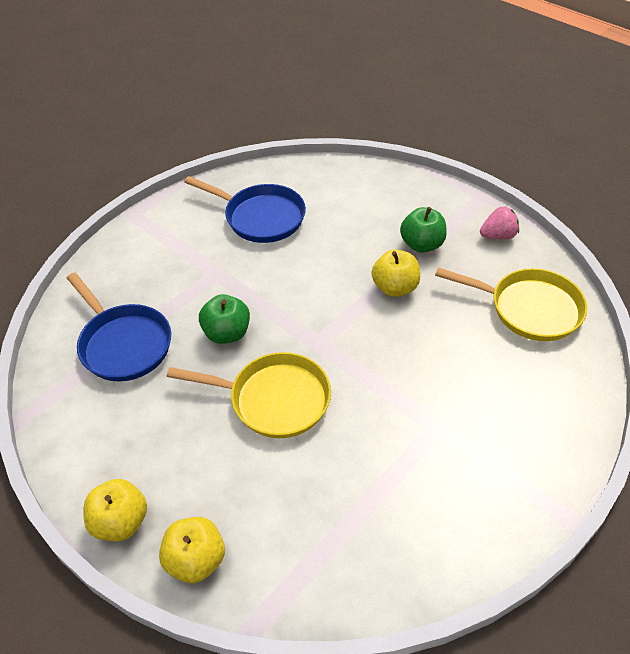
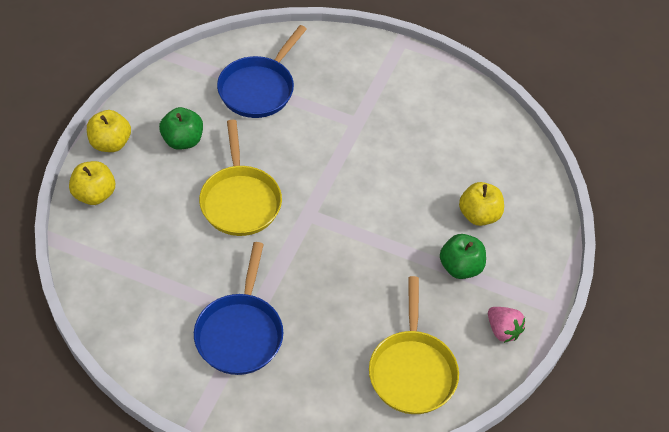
camera: 65 degrees right, 5 degrees up
(227, 333) = (294, 150): green apple -> green apple (182, 140)
(260, 217) = (439, 132): blue pan -> blue pan (240, 332)
(395, 287) = (394, 257): yellow apple -> yellow apple (479, 215)

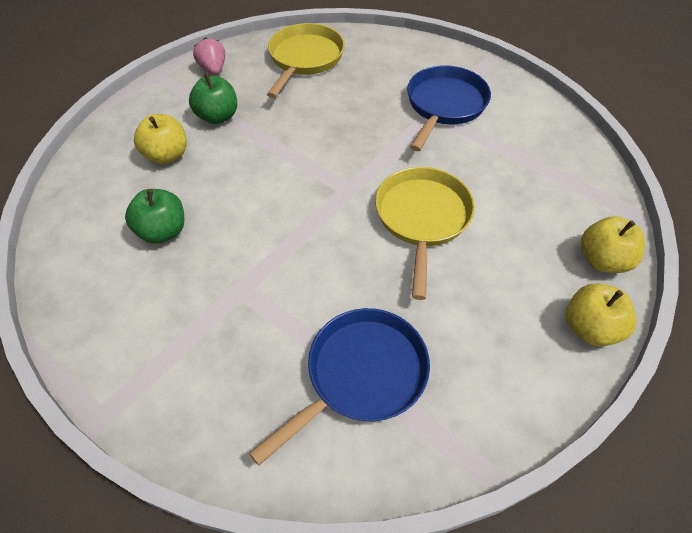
camera: 160 degrees left, 0 degrees up
(182, 140) = (486, 311): green apple -> green apple (163, 231)

